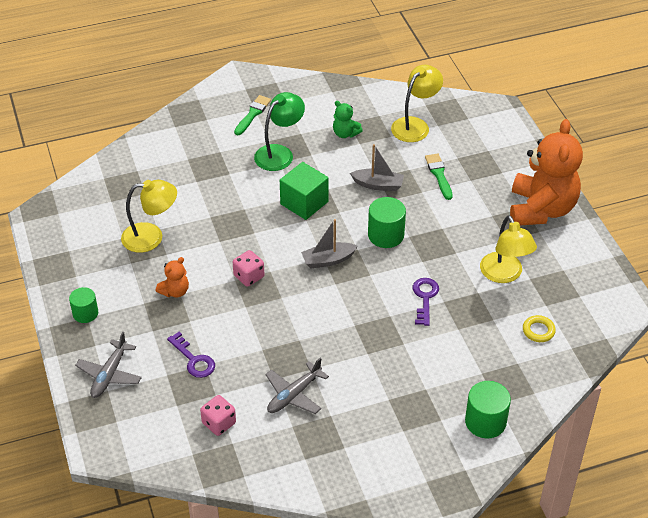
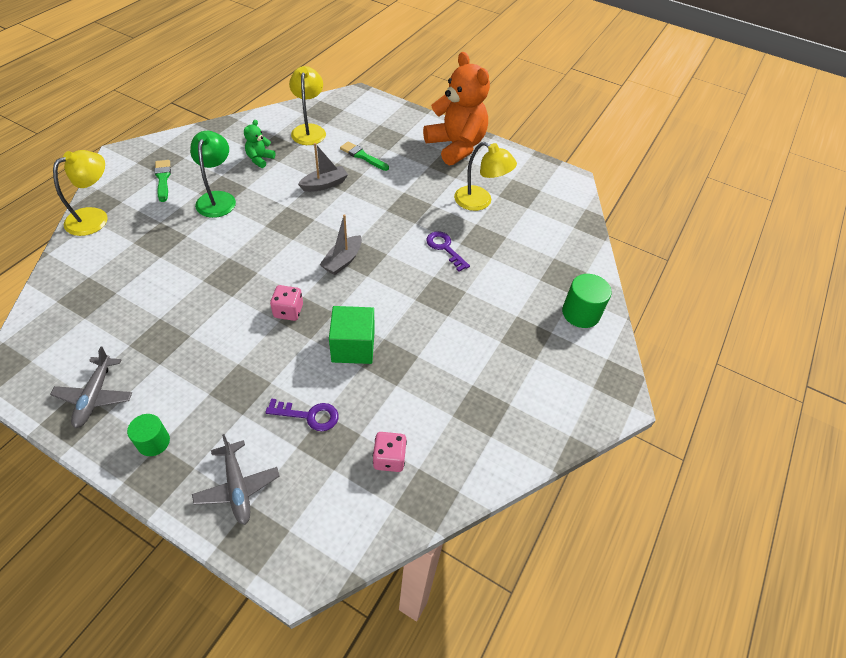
camera: 45 degrees left, 5 degrees up
(151, 237) = (159, 328): yellow lamp -> yellow lamp (95, 217)
(175, 291) = (230, 364): orange teddy bear -> none
(294, 395) = (427, 387): grey plane -> grey plane (95, 396)
(304, 203) = (278, 226): green cube -> green cube (353, 347)
(345, 133) = (260, 159): green teddy bear -> green teddy bear turned 120 degrees clockwise
(386, 235) = (368, 218): green cylinder -> none
(538, 331) = (542, 227): yellow ring -> none

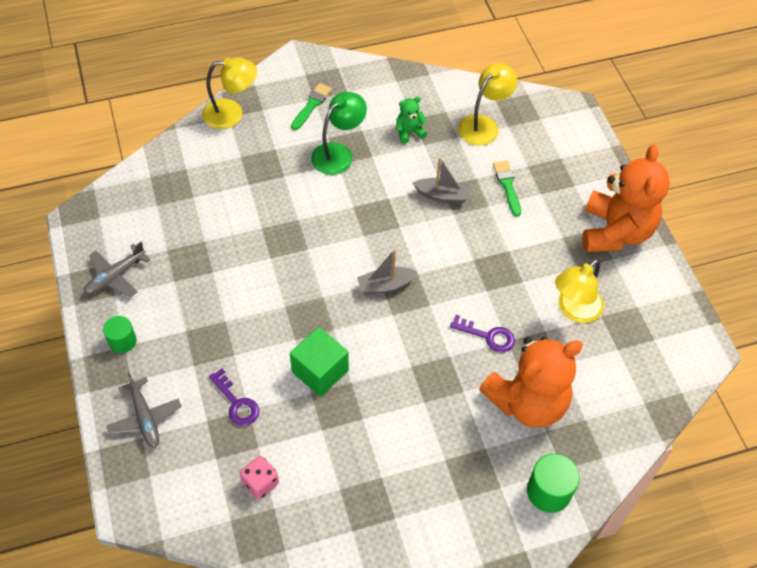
camera: 45 degrees right, 5 degrees up
(237, 487) = (145, 418): grey plane -> grey plane turned 45 degrees counterclockwise
(288, 311) = (300, 302): pink dice -> none
(445, 248) = (488, 336): purple key -> purple key turned 105 degrees clockwise
(480, 202) = (574, 310): yellow lamp -> yellow lamp turned 60 degrees clockwise
(511, 271) = (527, 402): none -> orange teddy bear

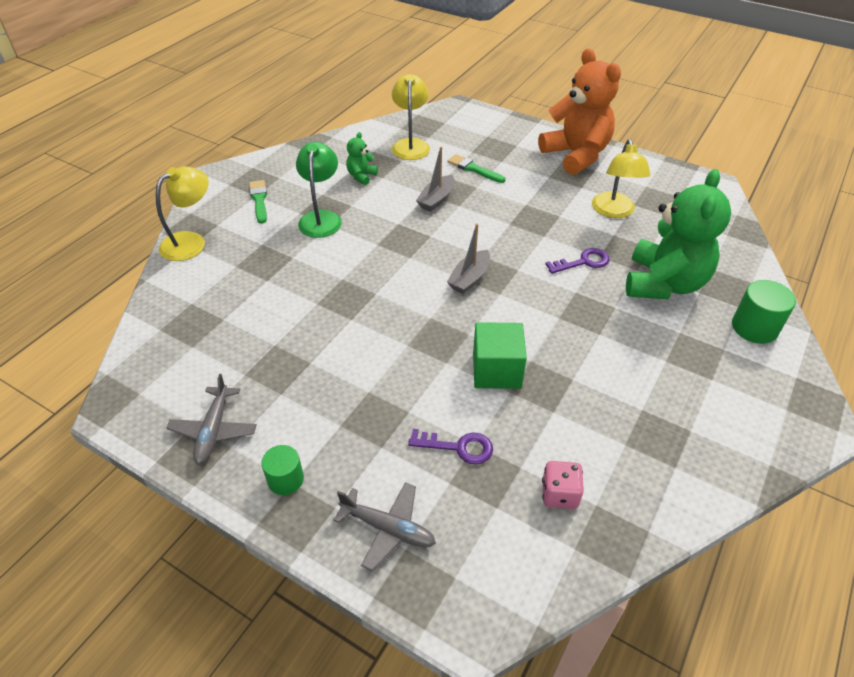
camera: 40 degrees left, 10 degrees down
(442, 196) = (436, 199): grey boat -> grey boat turned 150 degrees clockwise
(527, 402) = (664, 283): orange teddy bear -> green teddy bear

